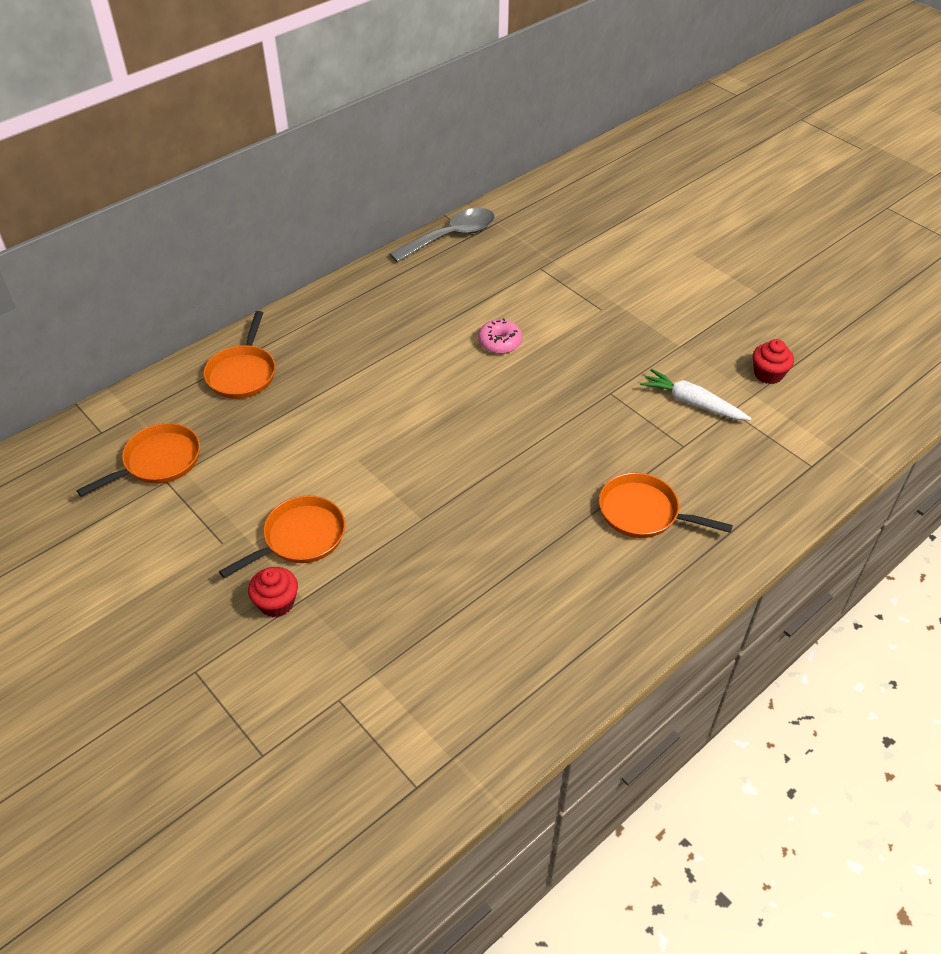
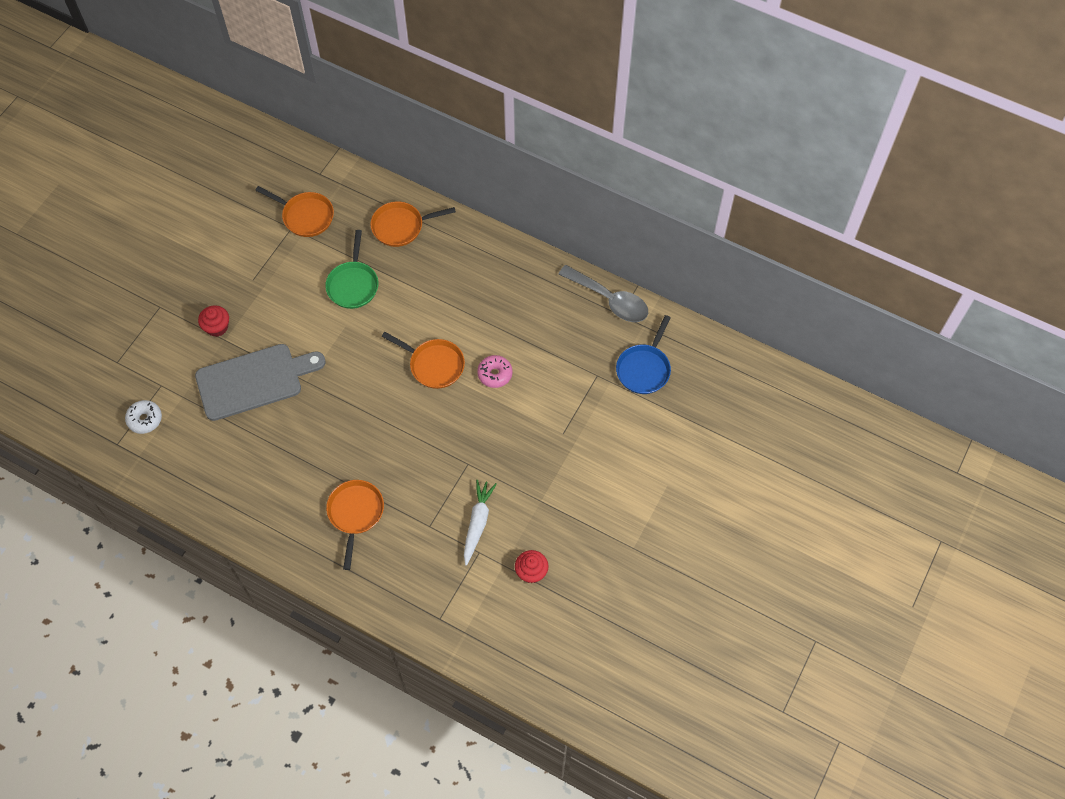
camera: 70 degrees right, 15 degrees up
(299, 437) = (353, 284): none -> green pan
(300, 538) = (269, 319): orange pan -> orange pan (433, 365)
(389, 735) = (145, 419): none -> white donut
(391, 578) = (254, 381): none -> grey cutting board
(548, 234) = (644, 368): none -> blue pan

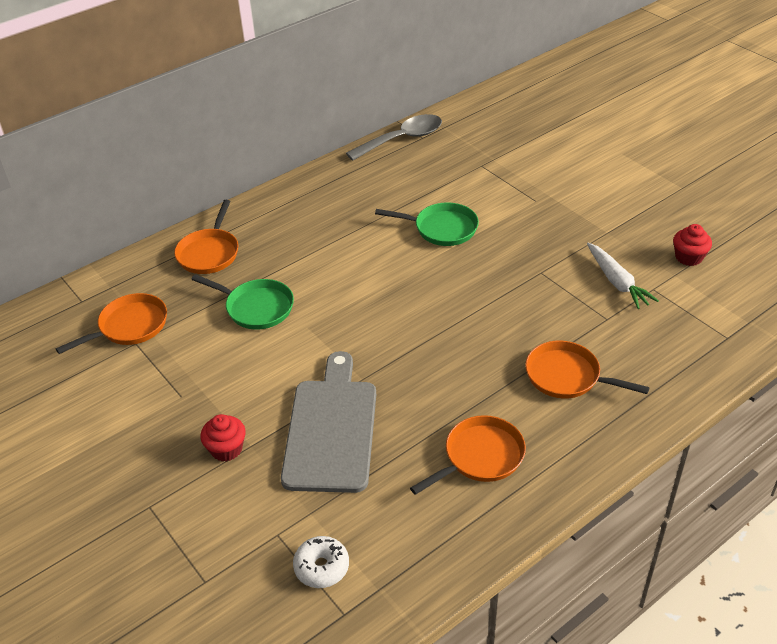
camera: 65 degrees left, 20 degrees down
(433, 365) = (403, 269): orange pan -> orange pan (480, 457)
(477, 523) = (617, 281): white carrot -> white carrot turned 150 degrees counterclockwise
(495, 374) = (441, 228): pink donut -> green pan
(644, 368) = (490, 137): blue pan -> none

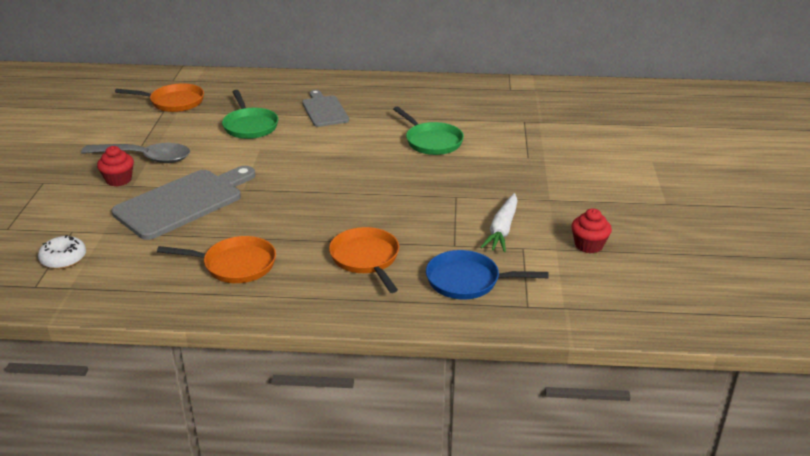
camera: 40 degrees right, 10 degrees down
(209, 253) = (273, 89): orange pan -> none
(298, 249) = (324, 110): none -> grey cutting board
(402, 139) = (493, 84): grey spoon -> grey spoon (145, 158)
(662, 344) = (468, 281): none -> blue pan

